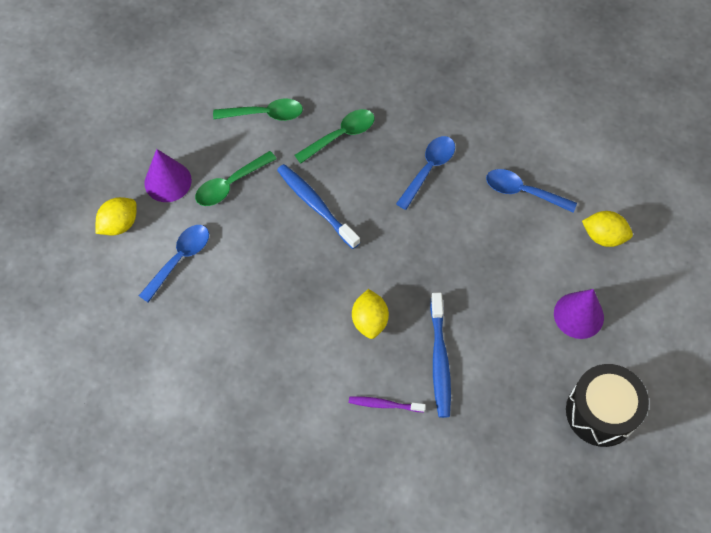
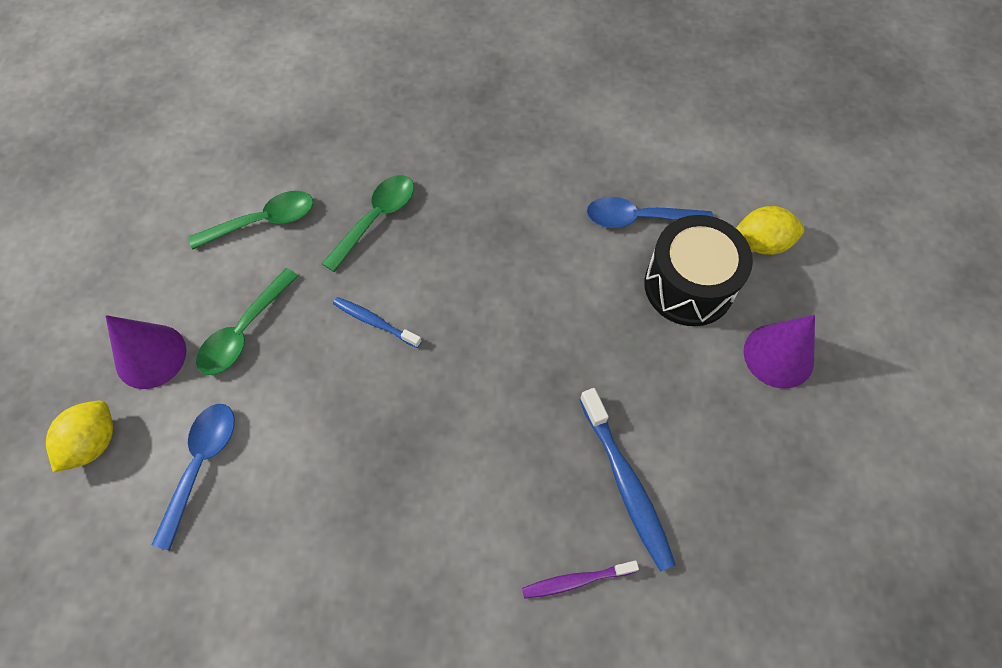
camera: 20 degrees left, 0 degrees up
(316, 205) = (375, 322): blue toothbrush -> blue toothbrush, size x0.59
(370, 321) = (508, 461): yellow lemon -> none
(429, 169) = (508, 227): blue spoon -> none
(600, 412) = (868, 480): black drum -> black drum (689, 286)

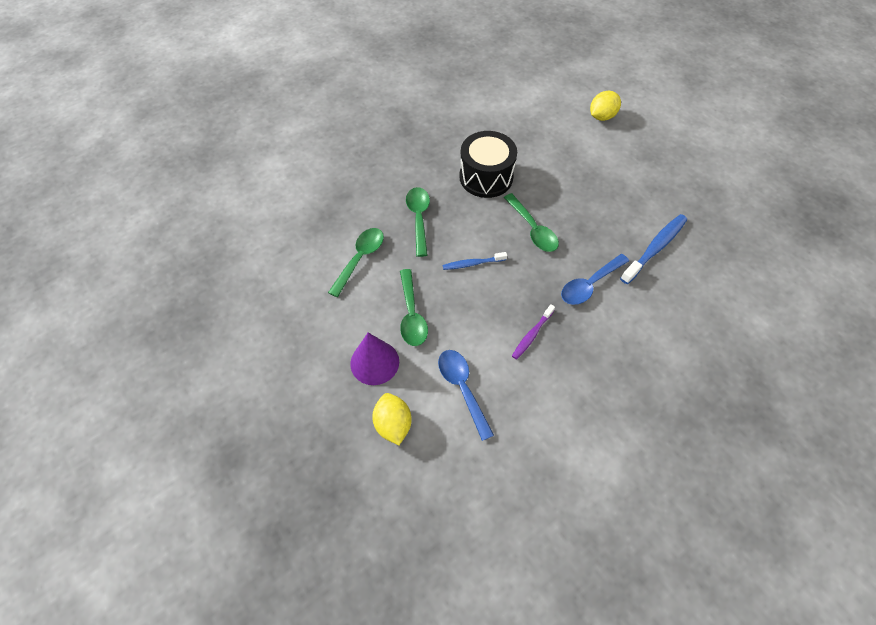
camera: 40 degrees left, 5 degrees down
(493, 333) = (533, 229): none -> green spoon
(576, 580) = (678, 300): purple toothbrush -> purple toothbrush (532, 335)
(626, 483) = (655, 248): blue toothbrush -> blue toothbrush turned 75 degrees counterclockwise
(638, 218) = (541, 139): blue spoon -> blue spoon (589, 285)
(689, 286) = (592, 153): black drum -> black drum (486, 177)
(778, 355) = (656, 156): purple cone -> none

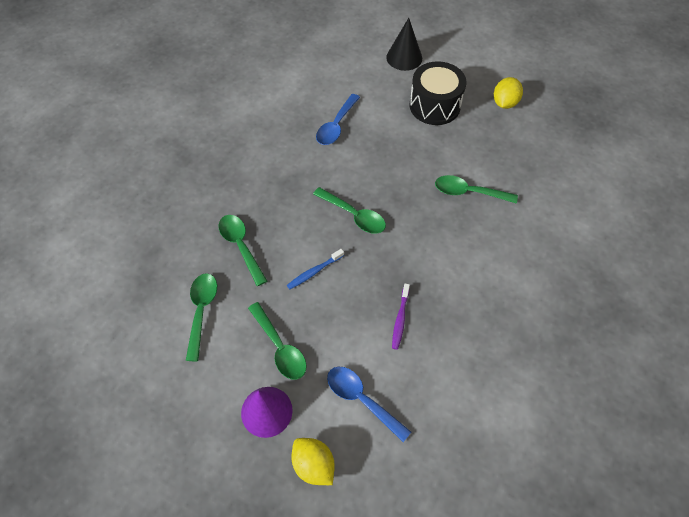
camera: 25 degrees left, 0 degrees up
(486, 177) = (286, 179): black drum -> black drum (434, 105)
(589, 285) = (428, 249): blue spoon -> blue spoon (336, 126)
(601, 116) = (366, 80): yellow lemon -> yellow lemon (504, 103)
(649, 107) = (404, 57): none -> black cone
(655, 248) = (468, 192): blue toothbrush -> green spoon

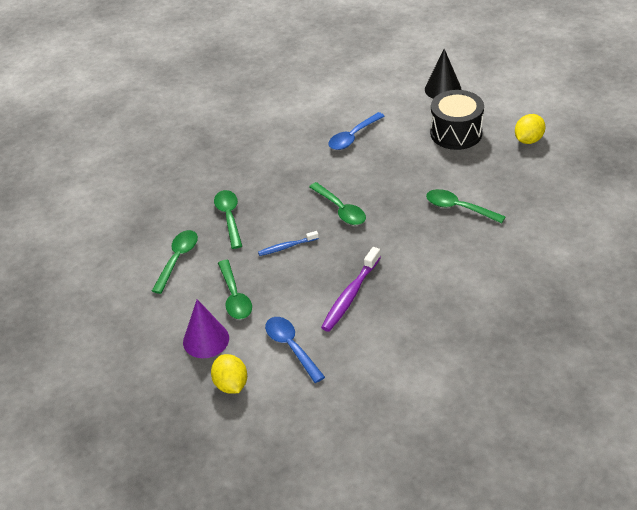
camera: 20 degrees right, 15 degrees down
(400, 319) = (350, 295): purple toothbrush -> purple toothbrush, size x1.69

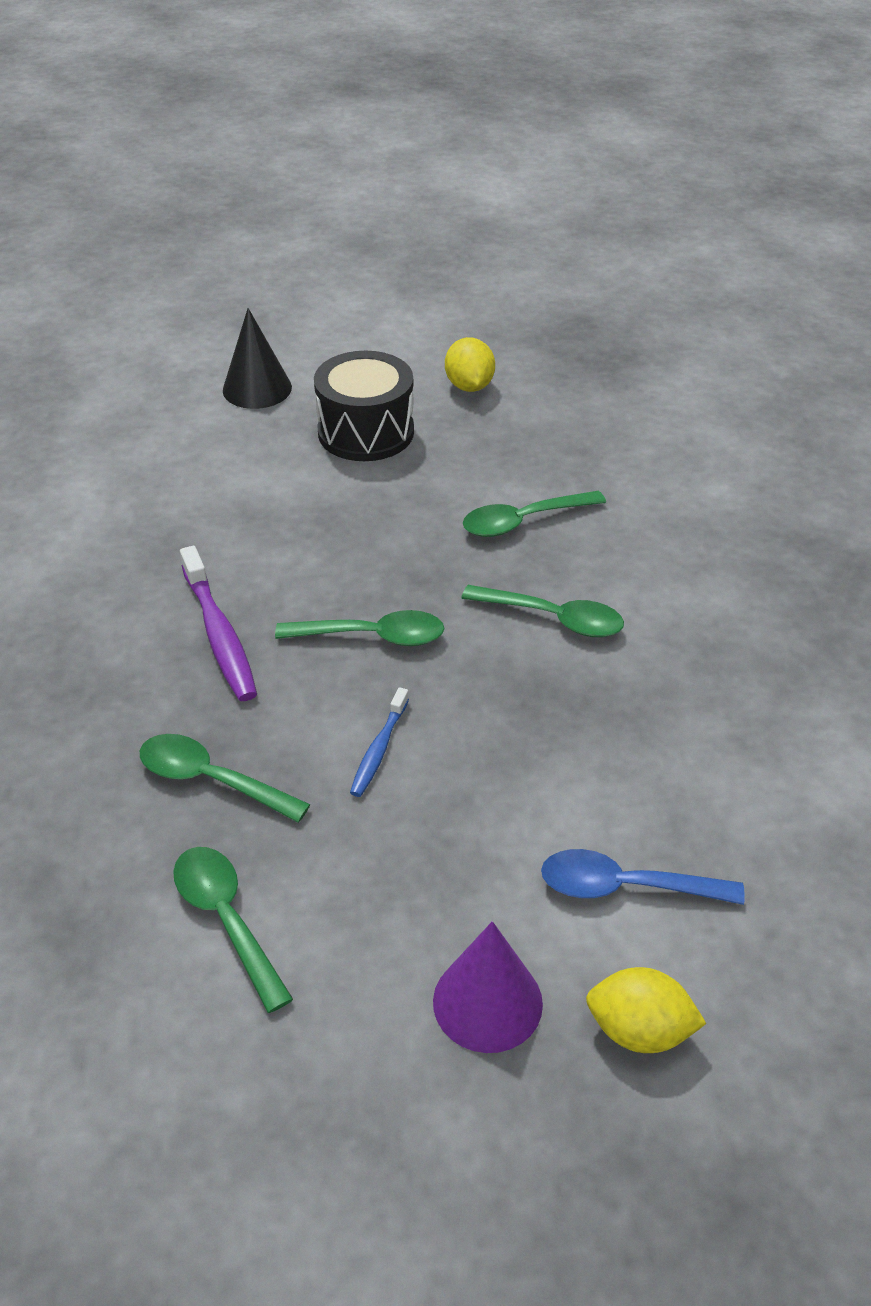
camera: 55 degrees left, 0 degrees up
(235, 297) = (422, 892): green spoon -> green spoon (554, 618)
(350, 295) = (579, 741): purple toothbrush -> purple toothbrush (219, 634)
(353, 137) = (226, 526): blue spoon -> none

